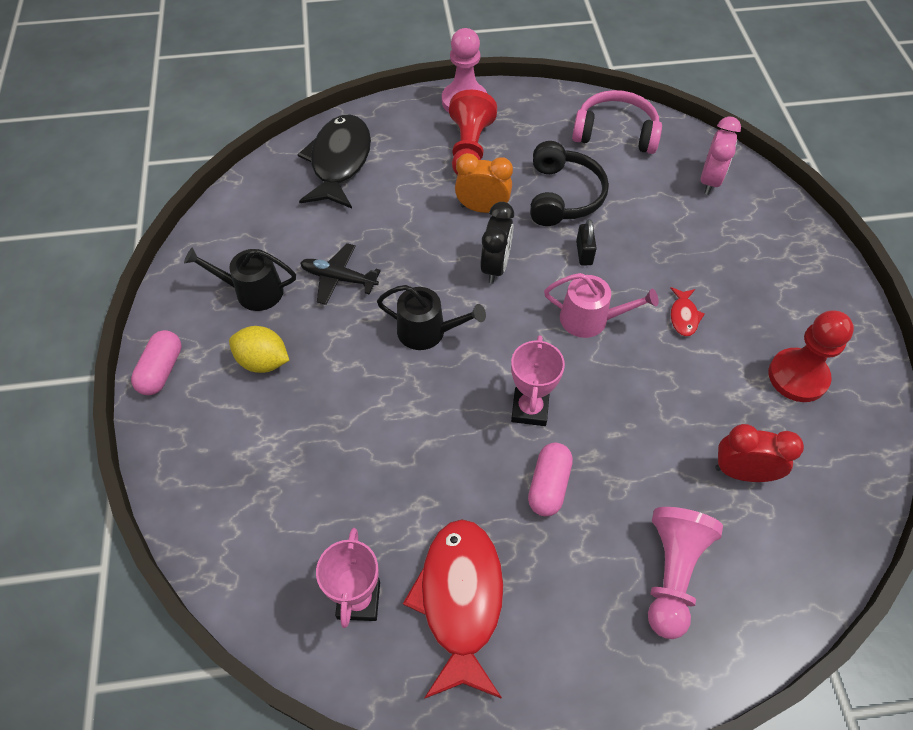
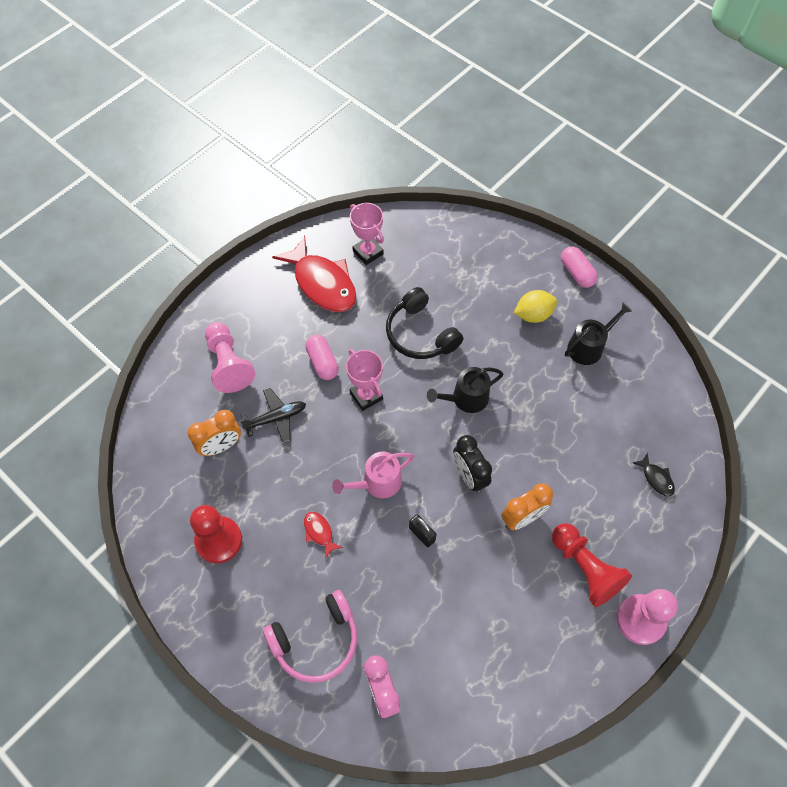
camera: 140 degrees right, 5 degrees up
(338, 278) = (552, 392): black plane -> black plane (276, 418)
(339, 162) = (656, 478): black fish -> black fish, size x0.43
(563, 196) = (478, 577): black headphones -> black headphones (420, 334)
(615, 133) = (495, 687): pink headphones -> pink headphones (316, 641)
(742, 472) = (221, 446): red clock -> orange clock

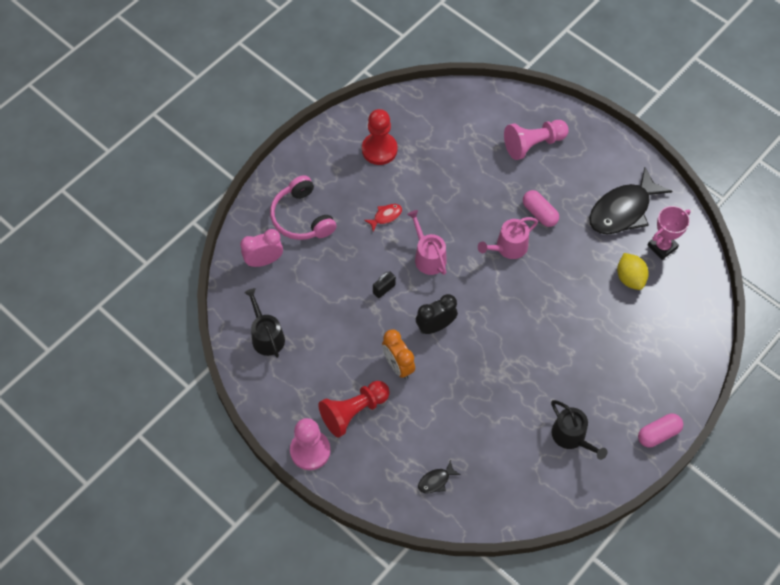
camera: 90 degrees right, 0 degrees up
(221, 446) = (458, 145): orange clock -> none
(276, 418) = (484, 181): black plane -> none
(322, 283) = (623, 210): red fish -> black fish
(322, 362) = (539, 213): pink capsule -> pink capsule turned 75 degrees clockwise
(366, 396) = (508, 247): pink trophy -> pink watering can
(420, 334) = (574, 290): black headphones -> none
(466, 398) = (510, 326): black watering can -> black watering can (266, 336)
(533, 315) = (604, 389): yellow lemon -> yellow lemon (630, 278)

